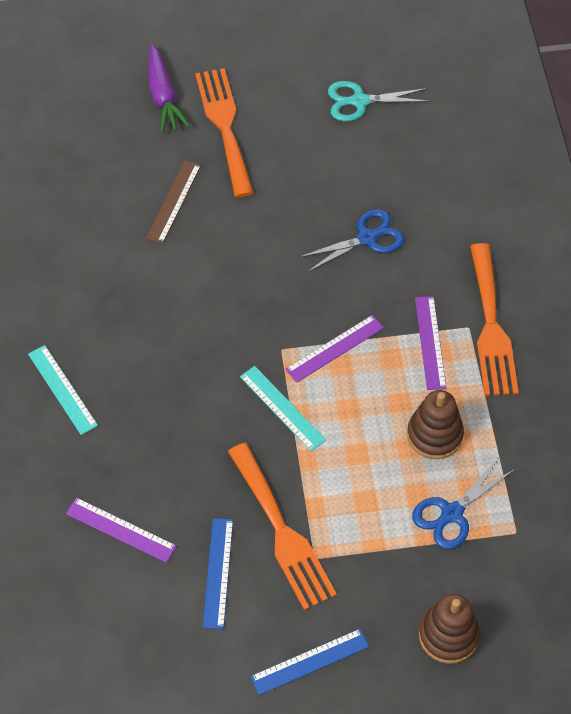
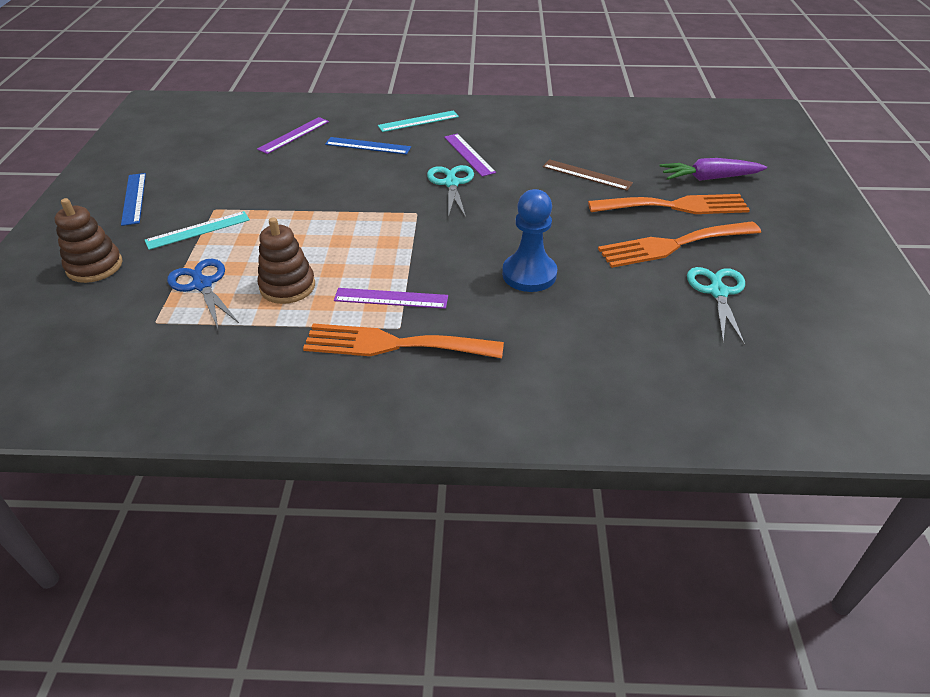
camera: 100 degrees right, 15 degrees down
(214, 326) = (451, 183): none -> turquoise scissors
(218, 572) = (234, 168): blue ruler -> blue ruler (368, 146)
(282, 408) = (358, 207): turquoise ruler -> turquoise ruler (198, 230)
(282, 532) = (247, 197): orange fork -> orange fork (673, 245)
(334, 348) = (406, 240): purple ruler -> purple ruler (469, 154)
(367, 238) = (529, 274): blue scissors -> blue pawn

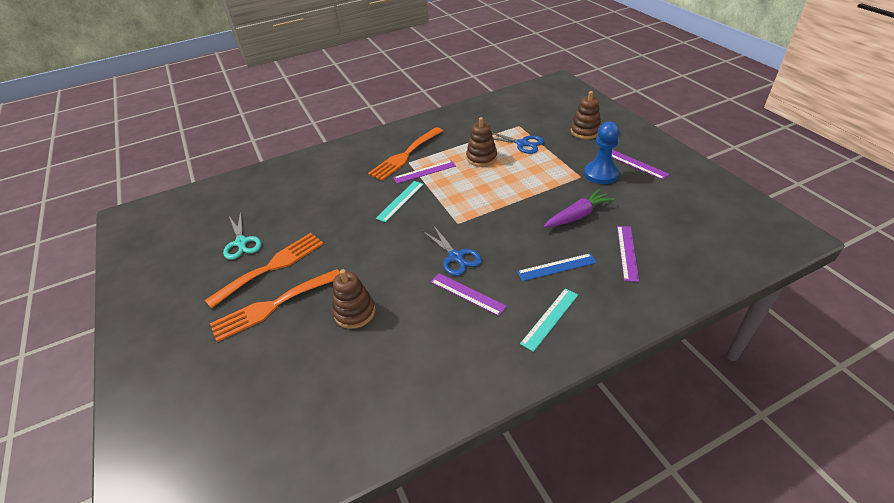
camera: 155 degrees right, 0 degrees up
(134, 198) = (636, 164): blue ruler -> purple ruler
(198, 230) = (568, 163): turquoise ruler -> turquoise ruler (400, 201)
(393, 344) = (405, 155): orange fork -> orange fork turned 150 degrees clockwise
(451, 183) = (456, 257): turquoise scissors -> blue scissors
(529, 274) = (359, 211): blue pawn -> blue pawn (601, 174)
(586, 175) = (354, 312): brown ruler -> brown stacking toy
(709, 178) = (242, 356): purple carrot -> purple carrot (577, 215)

